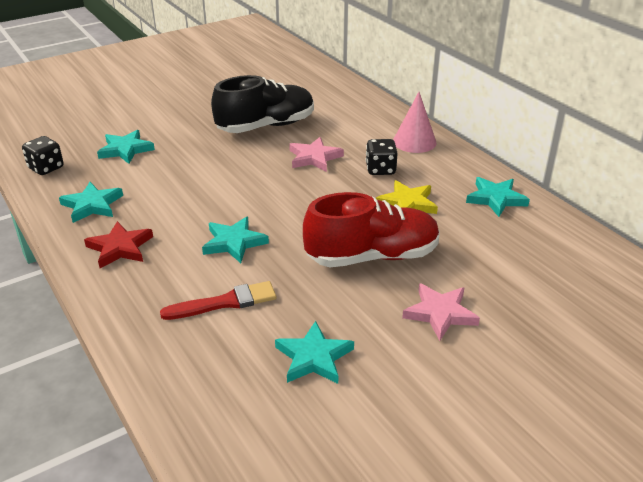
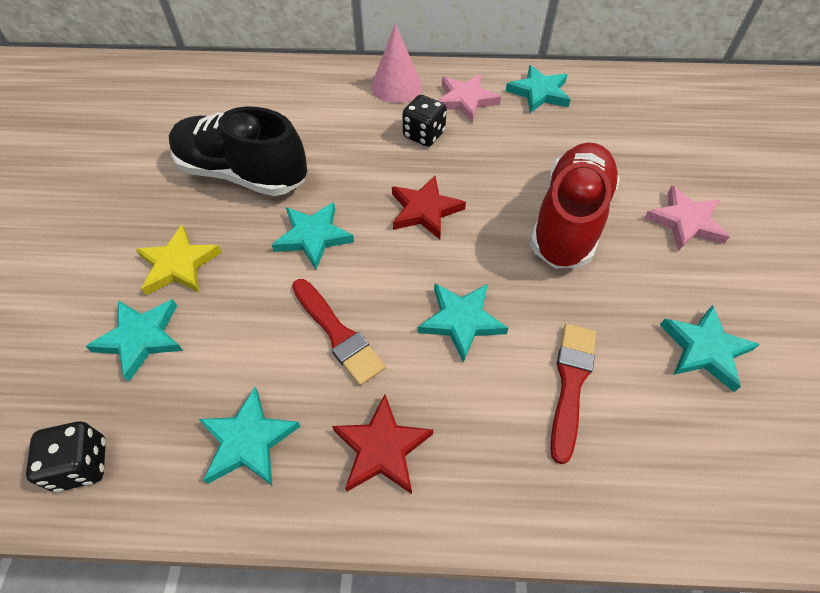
camera: 55 degrees left, 20 degrees up
(182, 204) = (338, 334): none -> red brush
(244, 167) = (313, 237): none -> turquoise star
(266, 126) = (242, 174): black shoe -> black shoe turned 75 degrees counterclockwise
(311, 196) = (424, 210): none -> red star
(314, 158) = (352, 170): pink star -> pink star (465, 100)
(407, 203) = (500, 149): yellow star -> yellow star (178, 265)

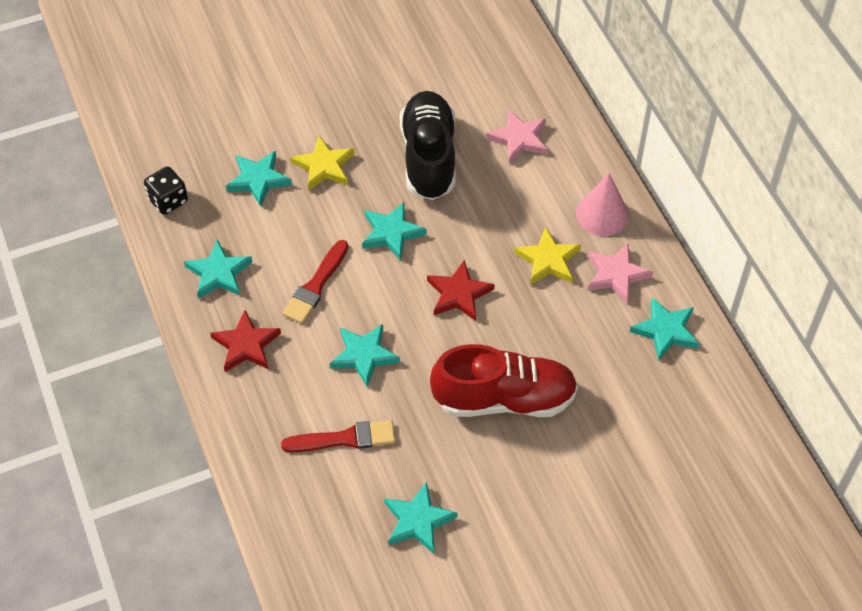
camera: 65 degrees right, 0 degrees up
(424, 135) = (548, 260): black dice -> yellow star
(685, 222) = (551, 487): pink star -> pink star (519, 139)

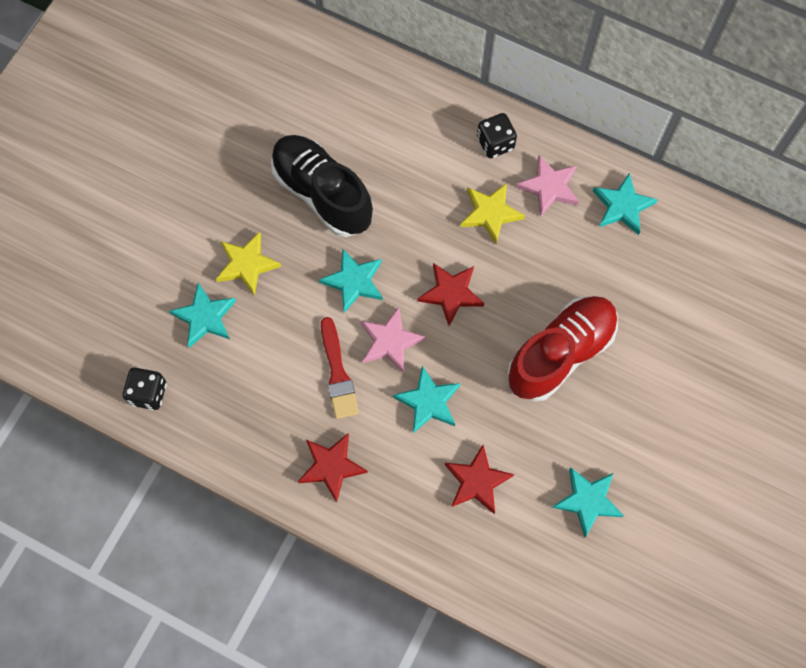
camera: 40 degrees left, 15 degrees up
(218, 273) = (251, 423): turquoise star -> none
(344, 439) = (477, 481): red brush -> red star
(519, 139) = (376, 124): pink star -> pink star (390, 341)
(602, 214) = (495, 143): pink cone -> black dice

